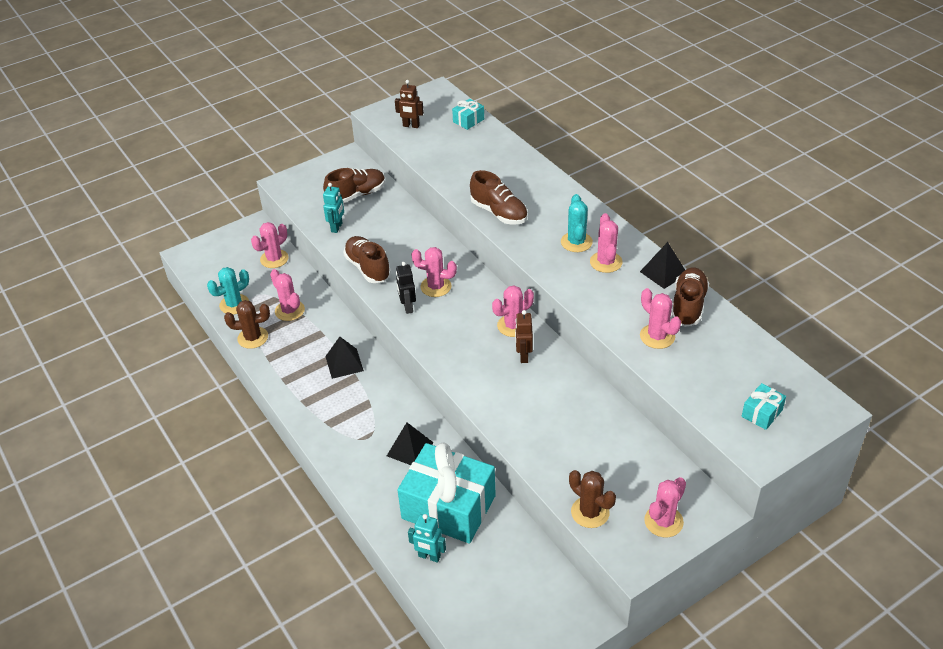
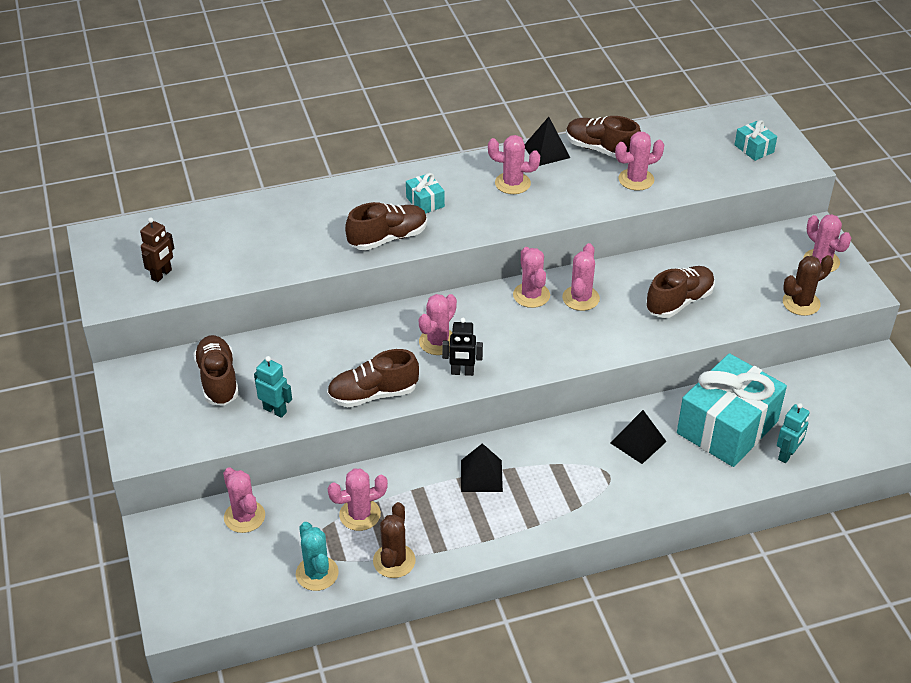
camera: 75 degrees left, 0 degrees up
(468, 120) = (188, 224): turquoise gift -> turquoise gift (425, 202)
(523, 356) = (580, 298): brown robot -> pink cactus
(549, 421) = (679, 302): none -> brown shoe
(576, 242) = (470, 195): turquoise cactus -> none

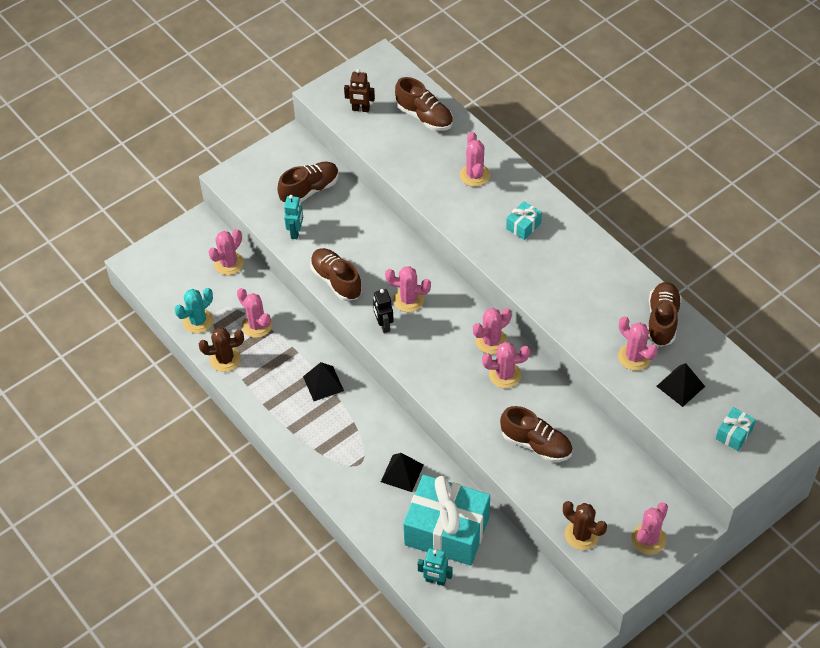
camera: 70 degrees right, 10 degrees up
(388, 238) = (467, 219): brown shoe -> brown shoe (424, 117)
(512, 183) = (579, 274): pink cactus -> pink cactus (474, 175)
(546, 151) = (636, 283): black pyramid -> black pyramid (680, 386)

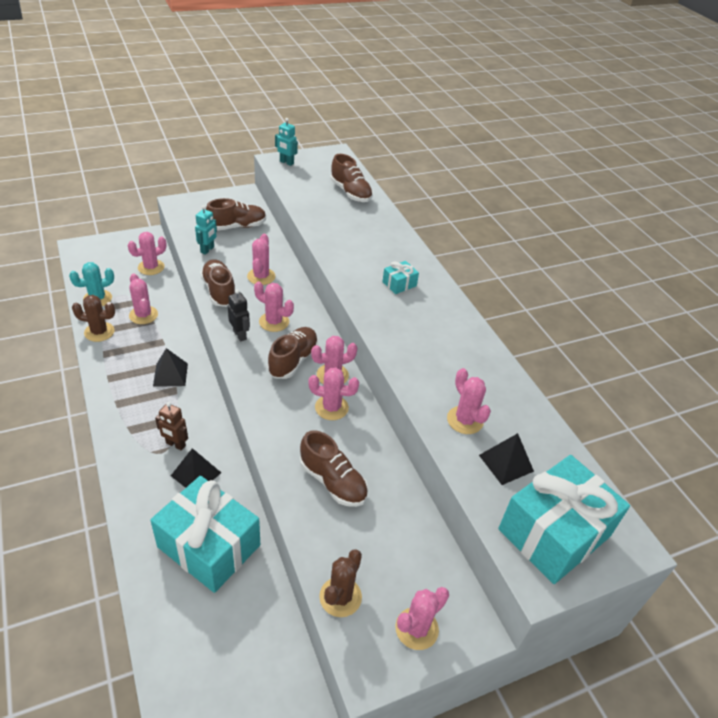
camera: 10 degrees right, 10 degrees down
(360, 109) = (301, 176): brown robot -> brown robot (175, 444)
(383, 325) = (240, 335): black robot -> black robot turned 150 degrees clockwise
(435, 580) = (167, 597): turquoise robot -> turquoise robot (286, 162)
(474, 175) = (373, 238): pink cactus -> pink cactus (261, 276)
(582, 535) = (340, 597): brown cactus -> brown cactus turned 60 degrees clockwise
(662, 320) = (506, 395): brown shoe -> brown shoe (293, 361)
(734, 434) = (554, 532): turquoise gift -> turquoise gift, size x2.37

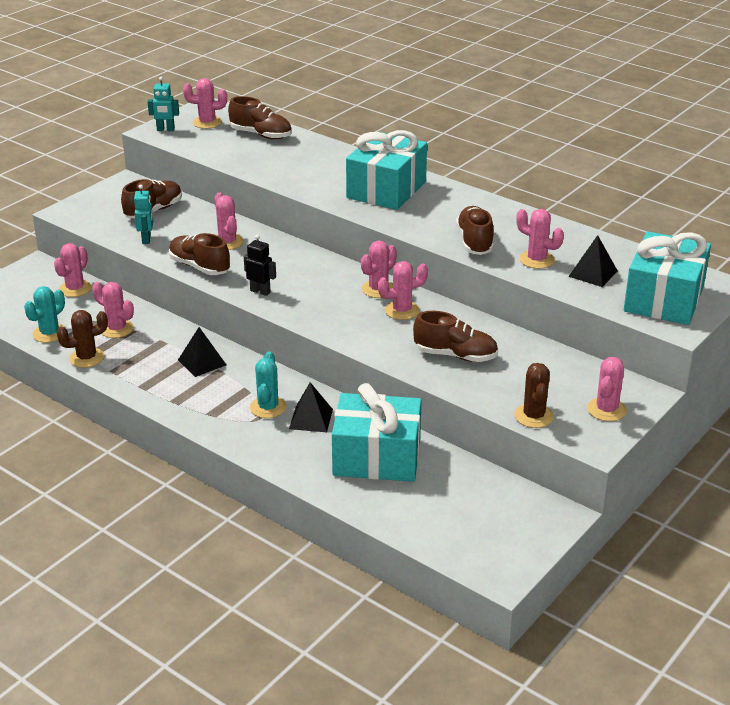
camera: 25 degrees left, 10 degrees down
(175, 444) = (268, 407): brown robot -> turquoise cactus
(274, 322) = (281, 271): pink cactus -> pink cactus (207, 122)
(293, 361) = (331, 292): brown shoe -> brown shoe (474, 242)
(399, 284) = (386, 190): turquoise gift -> turquoise gift, size x2.37

